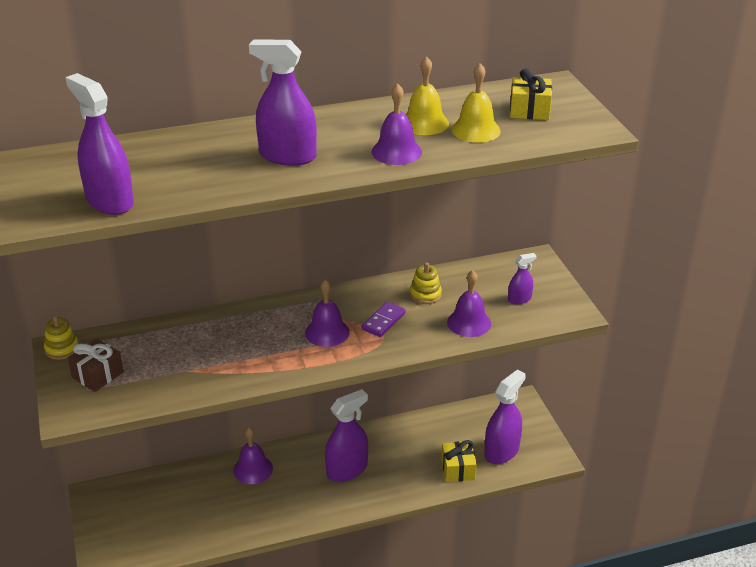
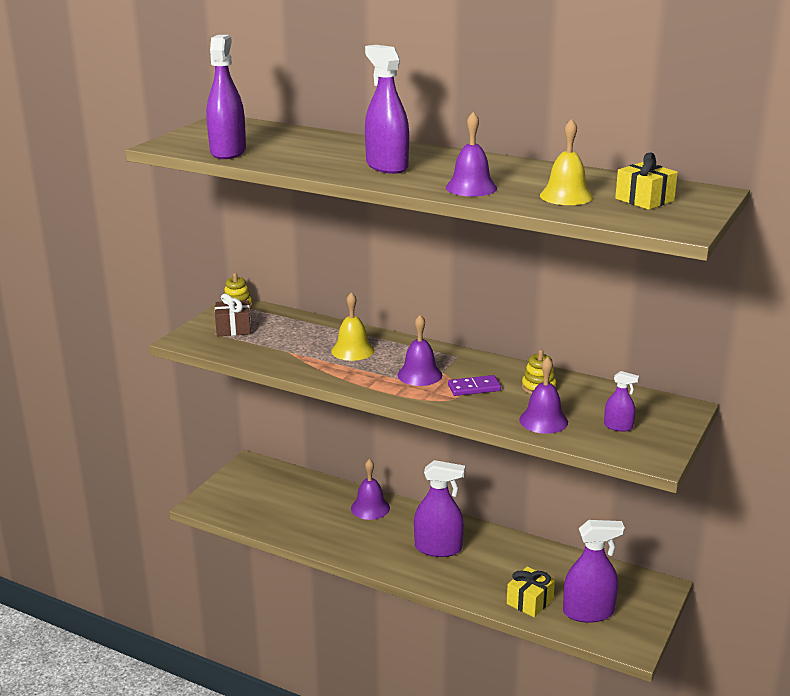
camera: 45 degrees right, 10 degrees down
(424, 123) = (533, 180): yellow bell -> yellow bell (352, 350)

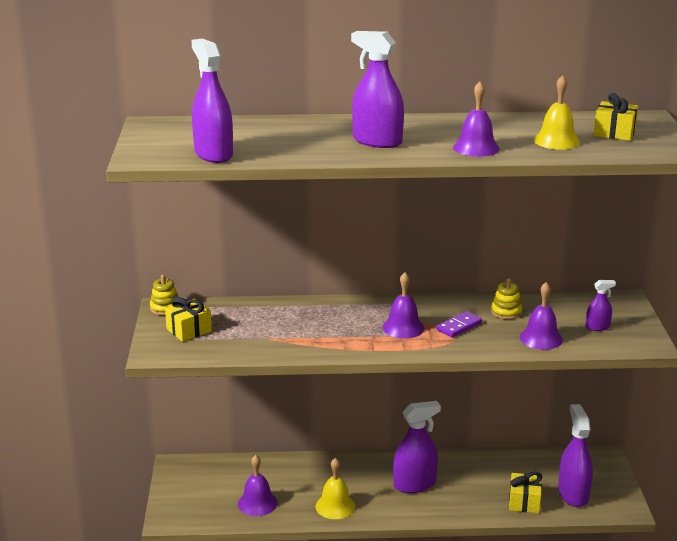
camera: 30 degrees left, 0 degrees up
(233, 328) = (189, 330): brown gift -> yellow gift
(352, 350) = (322, 321): yellow bell -> yellow bell (335, 506)
(370, 508) = (325, 469): purple bell -> purple bell (257, 503)
(588, 612) = (573, 494): purple spray bottle -> purple spray bottle turned 60 degrees counterclockwise

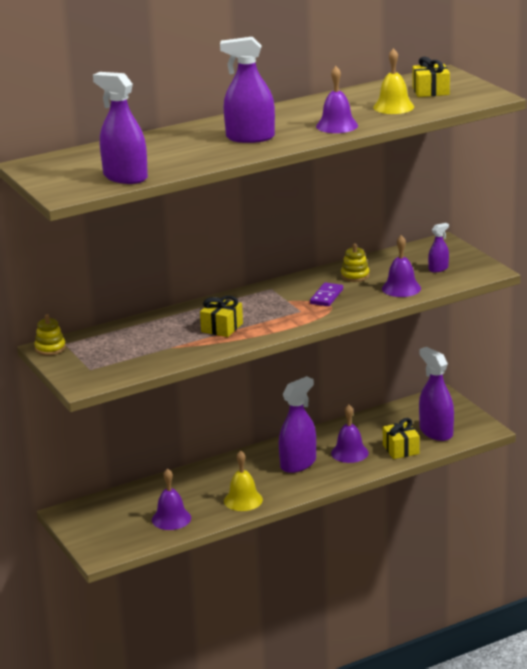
camera: 25 degrees left, 0 degrees up
(189, 330) = (93, 359): yellow gift -> yellow gift (222, 327)
(403, 327) = (280, 309): purple bell -> purple bell (349, 453)

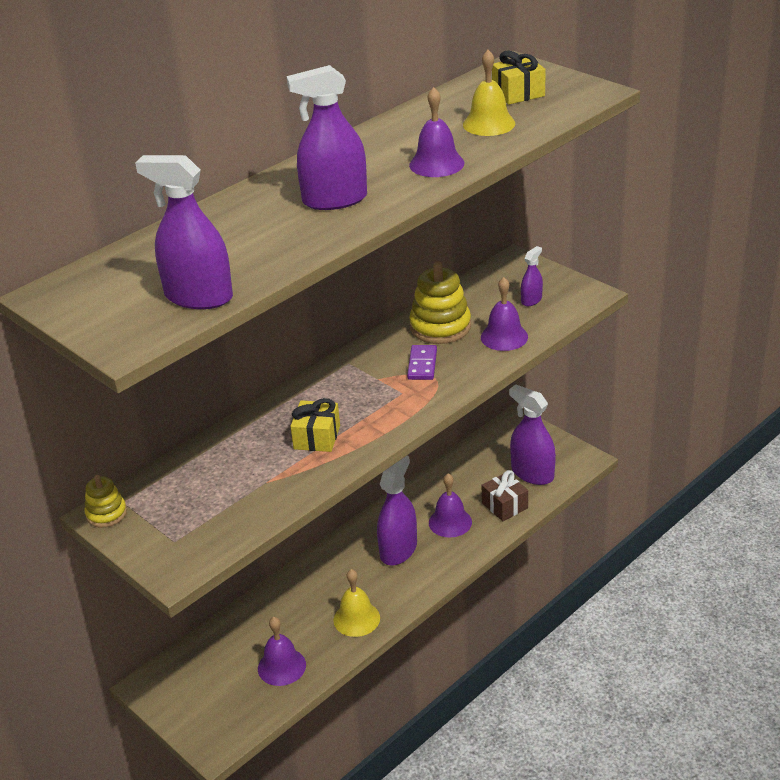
camera: 15 degrees left, 10 degrees up
(355, 276) = (440, 327): yellow stacking toy -> yellow stacking toy, size x1.76
(401, 449) = (504, 505): yellow gift -> brown gift

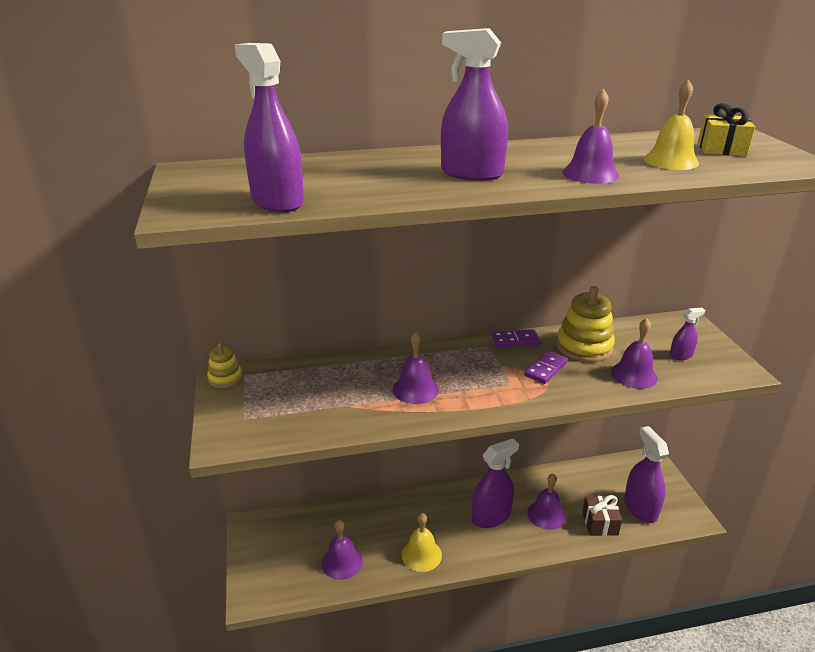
camera: 30 degrees right, 5 degrees down
(317, 437) = (415, 389): yellow gift -> purple bell
(371, 347) = (515, 340): none -> purple domino

